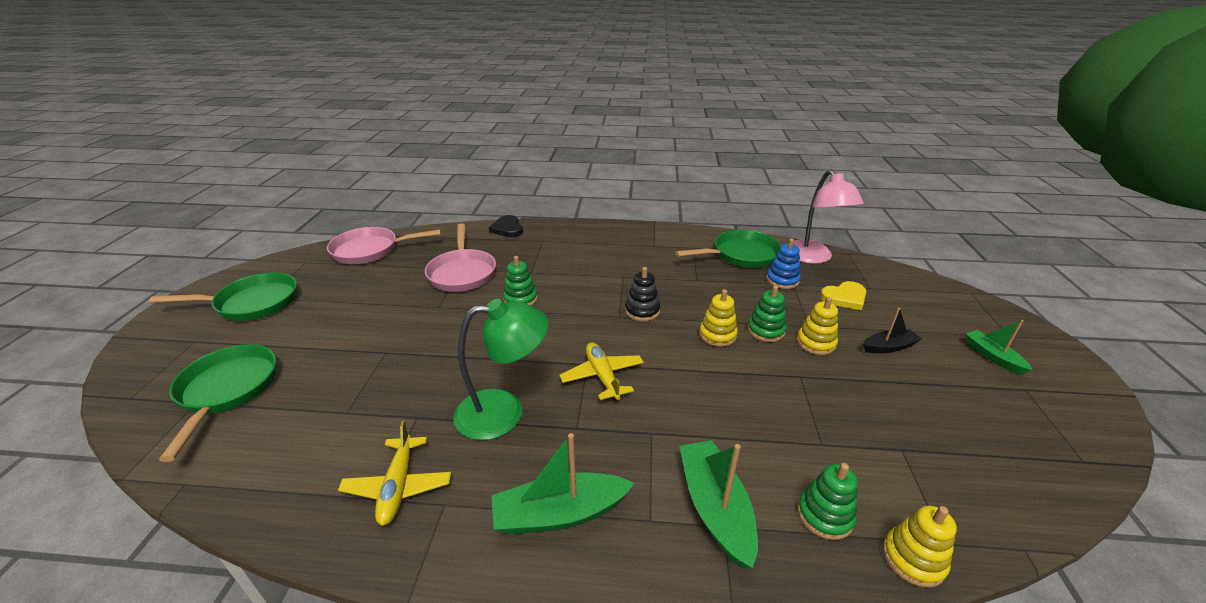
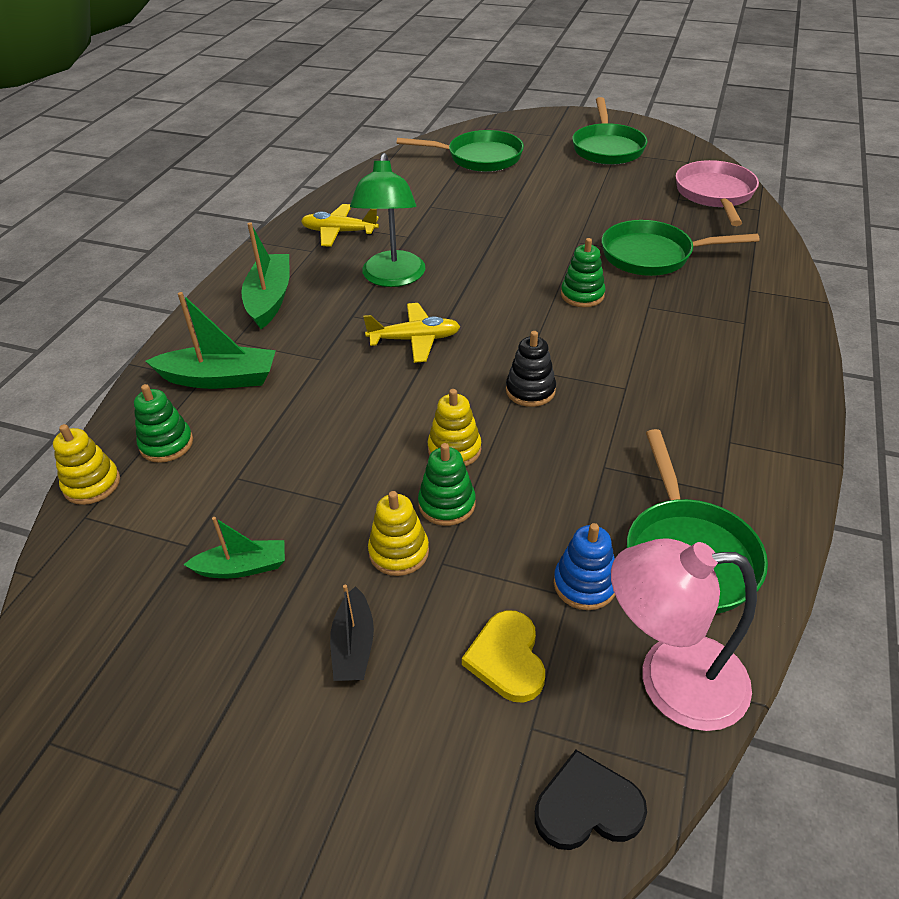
camera: 105 degrees right, 10 degrees up
(462, 273) = (652, 256): pink pan -> green pan
(507, 228) = (786, 292): black heart -> black heart (587, 806)
(992, 357) = (264, 804): green boat -> green boat (242, 567)

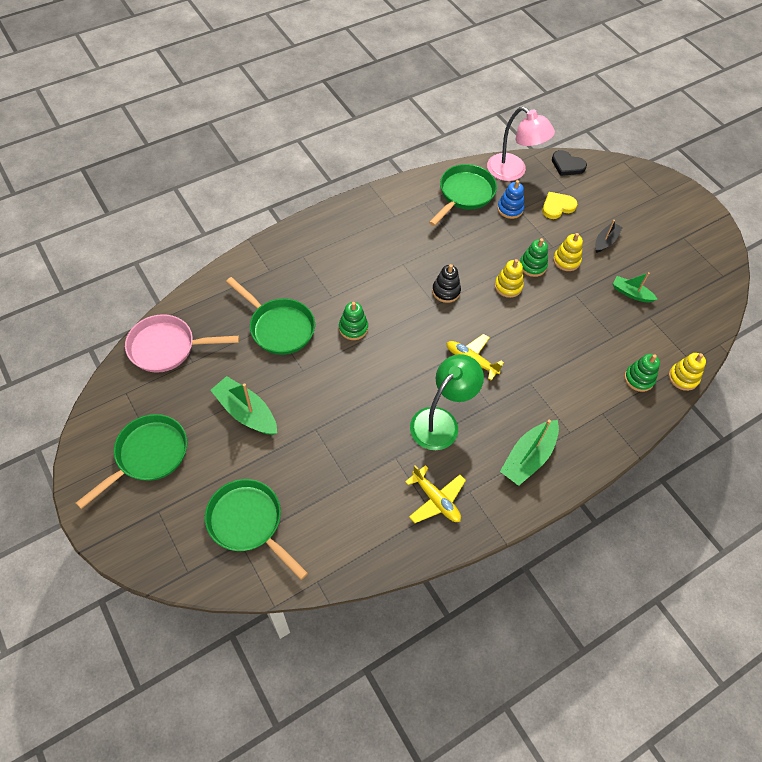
camera: 145 degrees left, 15 degrees up
(219, 378) = (592, 406): green boat -> green boat (246, 412)
(507, 659) = (557, 207): yellow heart -> yellow heart turned 150 degrees counterclockwise
(715, 194) = (167, 347): pink pan -> pink pan turned 45 degrees clockwise

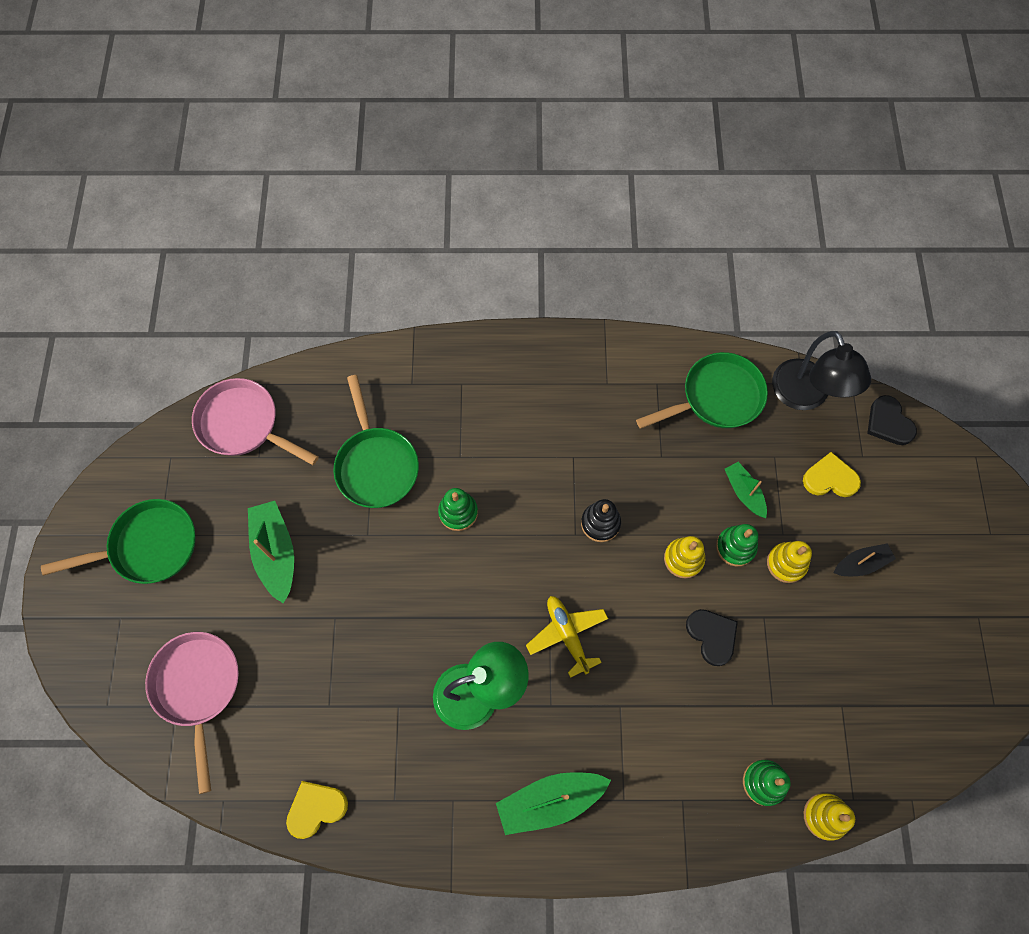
camera: 35 degrees right, 10 degrees up
(248, 522) = (198, 687): green pan -> pink pan
(385, 548) = (316, 808): none -> yellow heart
(436, 500) = (408, 786): yellow plane -> none
(510, 209) = (762, 449): blue stacking toy -> none
(513, 172) = (805, 396): pink lamp -> black lamp
(554, 318) = (712, 636): none -> black heart
(631, 293) = (841, 658): green boat -> green boat (744, 492)

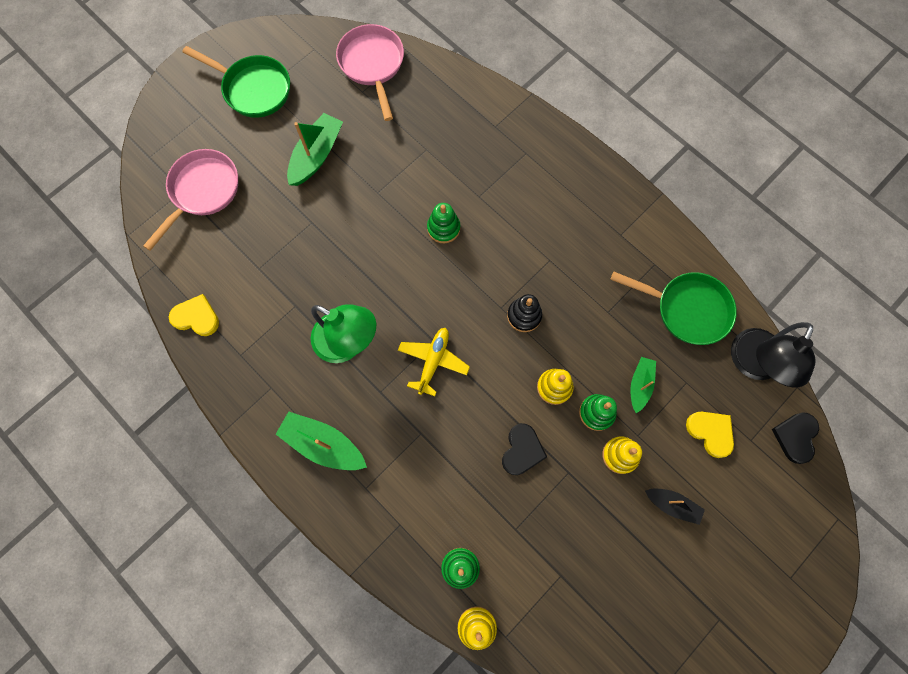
camera: 45 degrees right, 5 degrees up
(376, 465) = (424, 156): green pan -> none

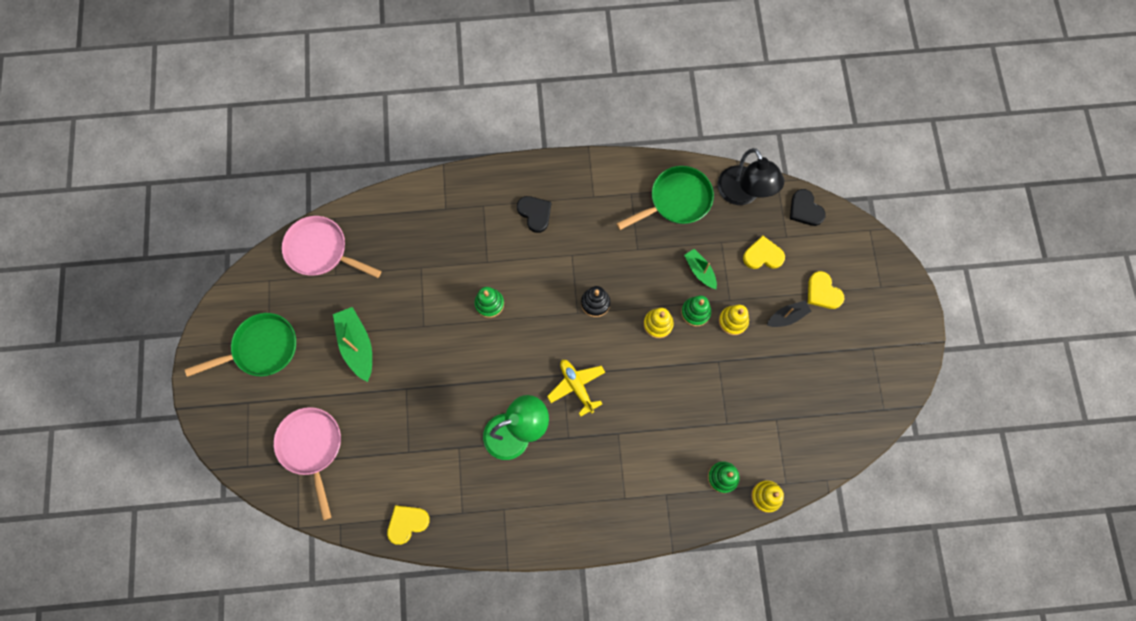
camera: 50 degrees left, 0 degrees up
(323, 444) = (572, 503): green boat -> none
(522, 450) = (681, 378): black heart -> black heart (535, 213)
(729, 521) = (823, 292): none -> yellow heart

